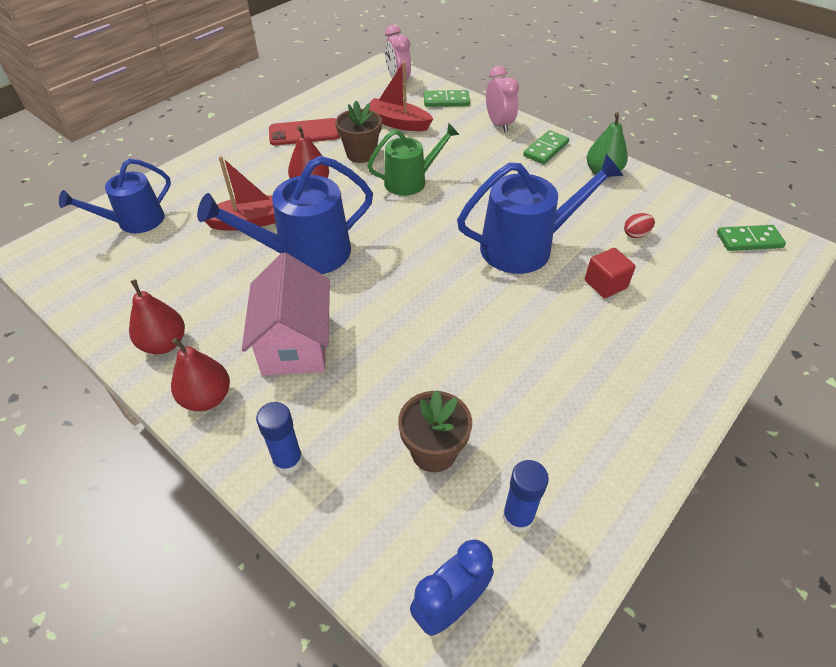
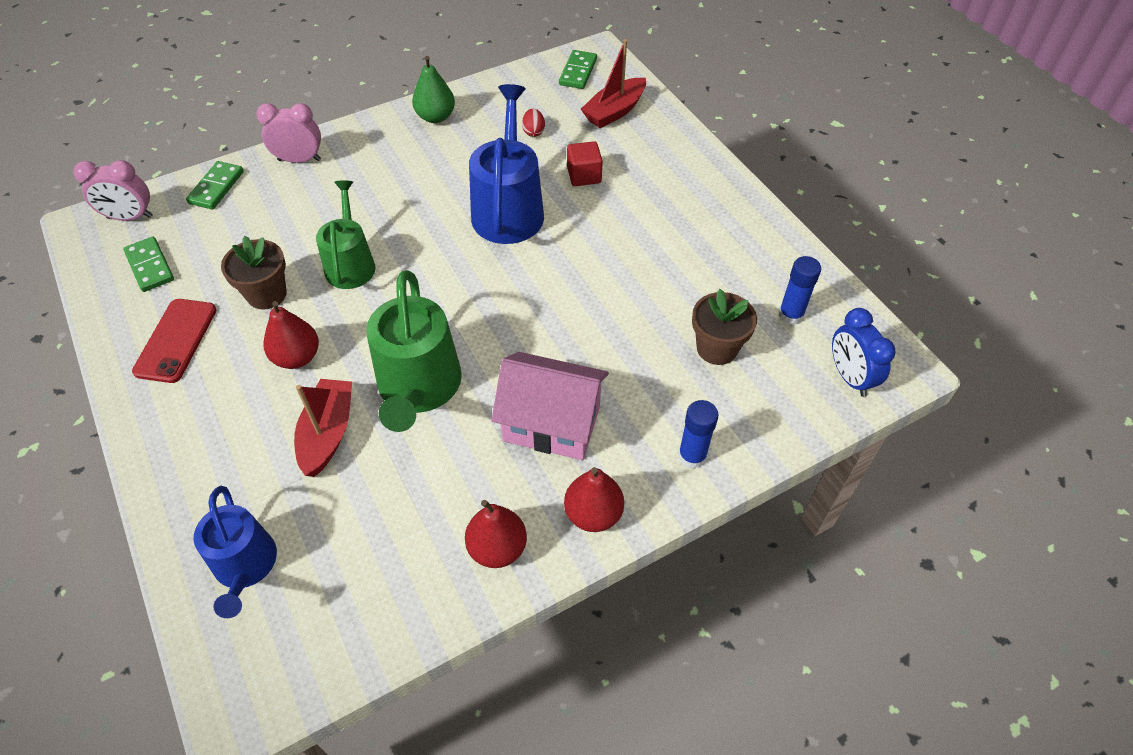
camera: 70 degrees left, 5 degrees up
(305, 253) = (418, 388): blue watering can -> green watering can
(398, 123) = (228, 243): red boat -> red boat (614, 111)
(545, 149) = (371, 141): green domino -> green domino (150, 266)

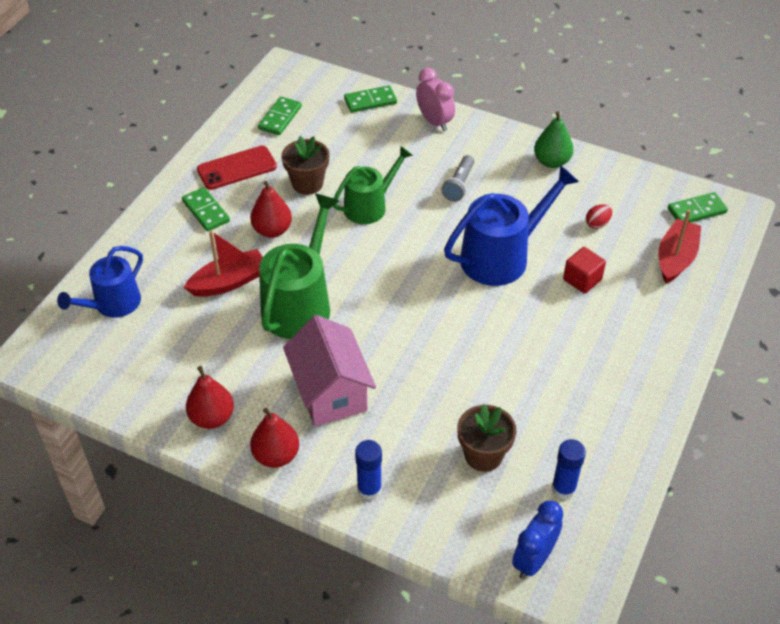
camera: 55 degrees right, 5 degrees down
(130, 217) = (308, 82): pink clock -> none
(205, 401) = (206, 211): none -> green domino
(395, 188) = (459, 185): none -> grey flashlight
(418, 388) = (300, 304): green watering can -> green watering can turned 150 degrees clockwise
(614, 111) = (676, 258): red boat -> red boat turned 105 degrees clockwise

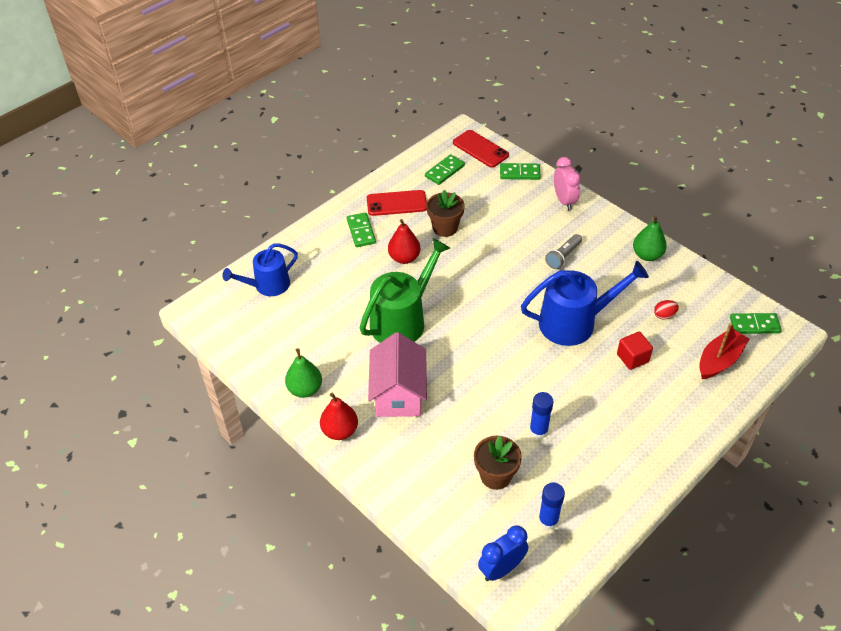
camera: 20 degrees right, 0 degrees up
(212, 418) = (305, 389): red pear -> green pear
(229, 282) = (357, 290): red boat -> none
(312, 83) = (480, 149): none -> red phone
(369, 206) = (485, 257): green watering can -> none
(369, 489) = (398, 476): blue glue stick -> blue glue stick (538, 431)

